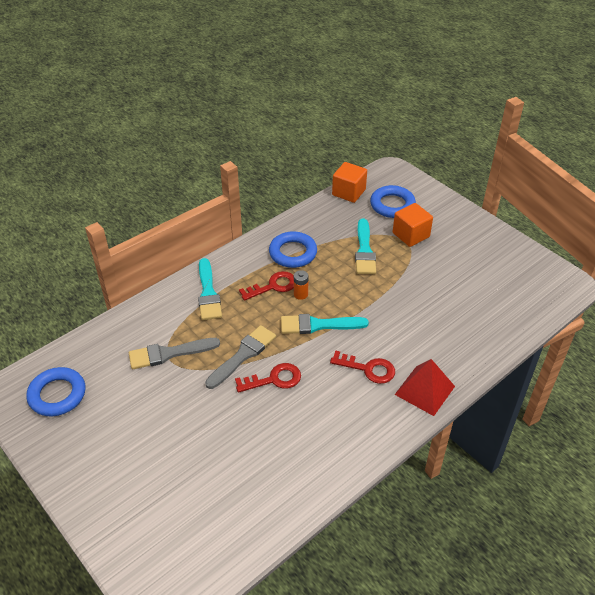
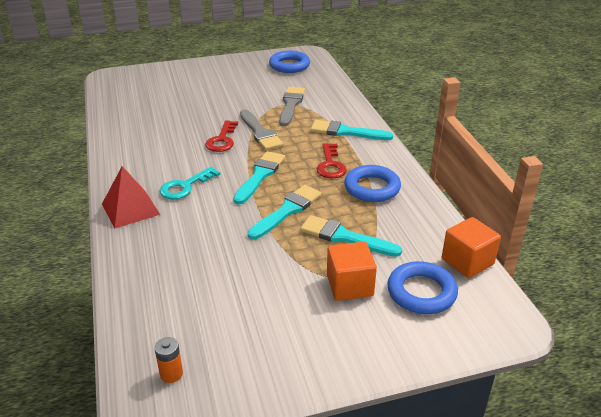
camera: 115 degrees right, 10 degrees down
(300, 294) = (307, 177): orange battery -> orange battery (171, 374)
(355, 290) = (287, 211): none -> turquoise brush
(368, 369) = (185, 186): red key -> turquoise key

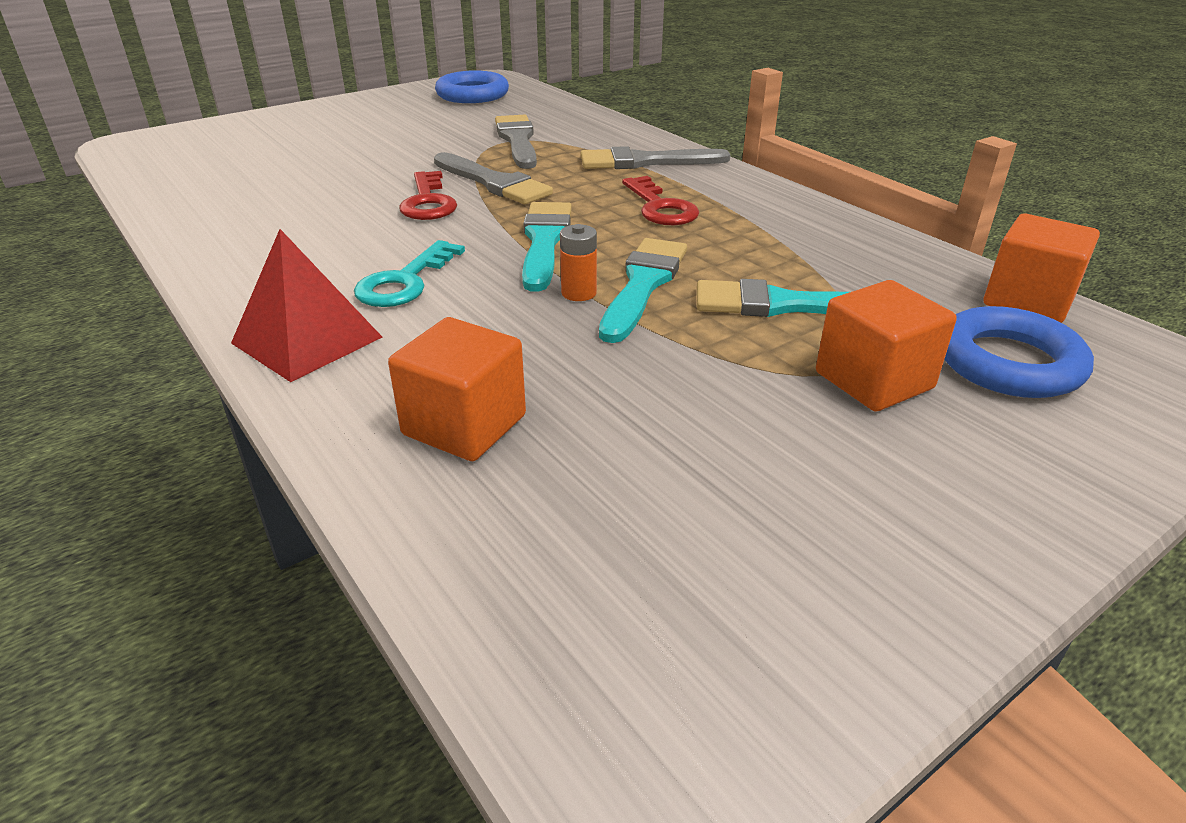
camera: 20 degrees left, 0 degrees up
(167, 264) = (464, 425): none -> orange cube
(171, 374) = (652, 667): orange battery -> orange battery (579, 293)
(346, 132) = (645, 162): turquoise brush -> grey brush
(372, 188) = (762, 227): blue ring -> none

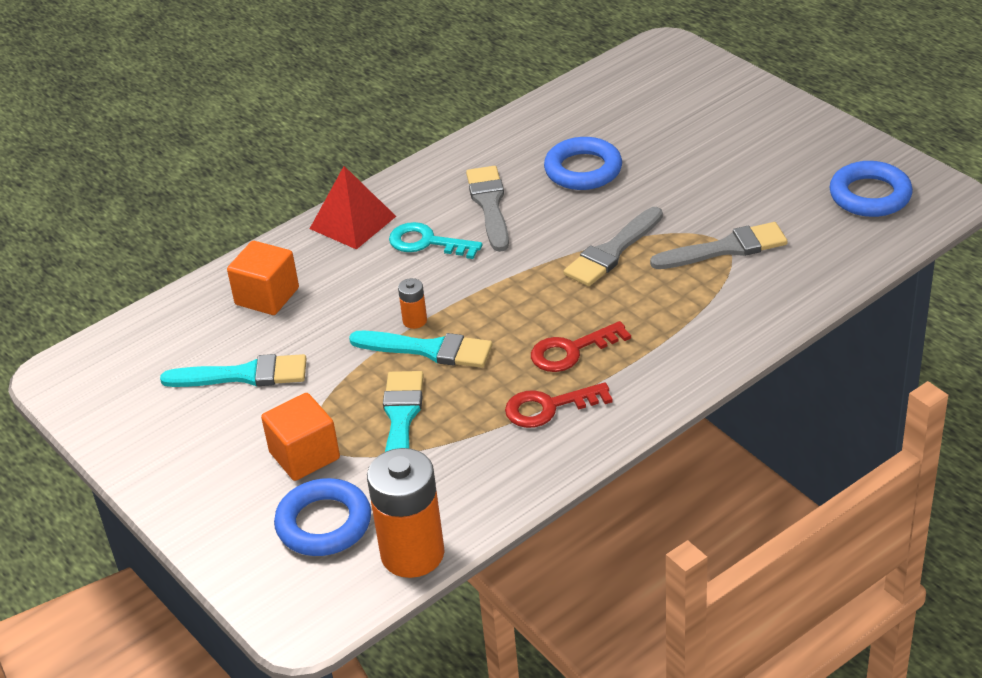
camera: 90 degrees right, 5 degrees up
(326, 189) = (583, 170): none -> blue ring
(428, 202) = (564, 225): red key -> red key (549, 407)
(544, 241) = (496, 295): turquoise brush -> turquoise brush (244, 375)
(645, 162) = (684, 335): grey brush -> grey brush (489, 205)
(1028, 301) = (412, 554): orange cube -> orange battery

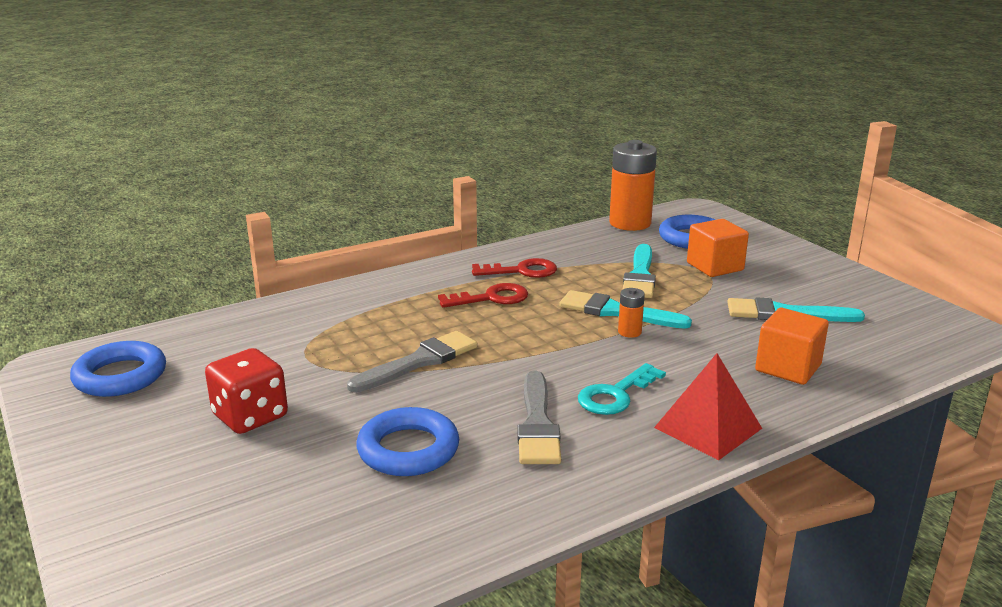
camera: 175 degrees left, 15 degrees down
(427, 242) = (616, 395): turquoise key -> turquoise key turned 105 degrees clockwise
(723, 177) = (250, 416): none -> red dice
(726, 248) = (307, 350): grey brush -> none

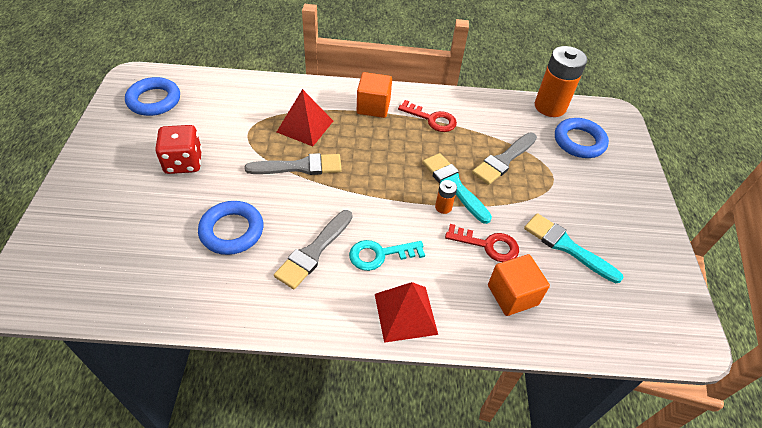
camera: 30 degrees right, 25 degrees up
(377, 326) = (305, 126): none -> red pyramid
(491, 298) = (390, 134): red key -> red key (488, 245)
(640, 276) = (503, 160): turquoise brush -> grey brush
(715, 266) = (565, 177): orange cube -> orange cube (373, 107)

